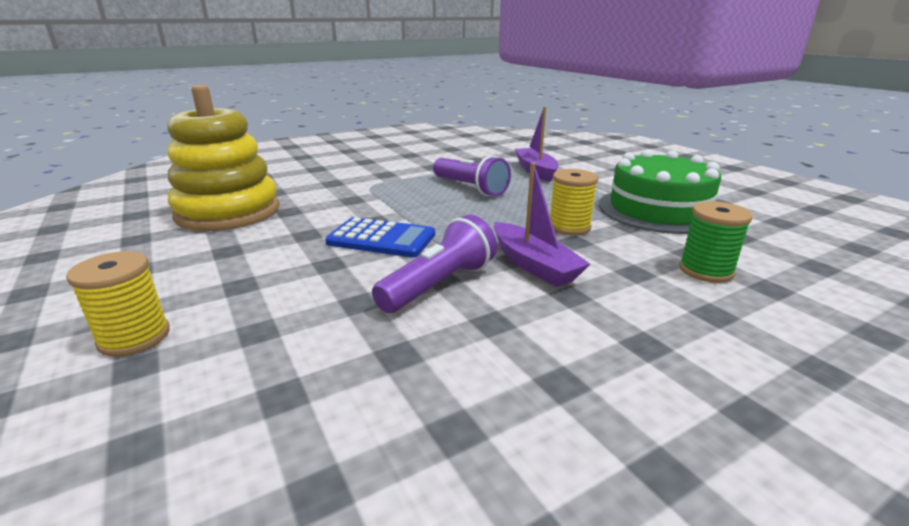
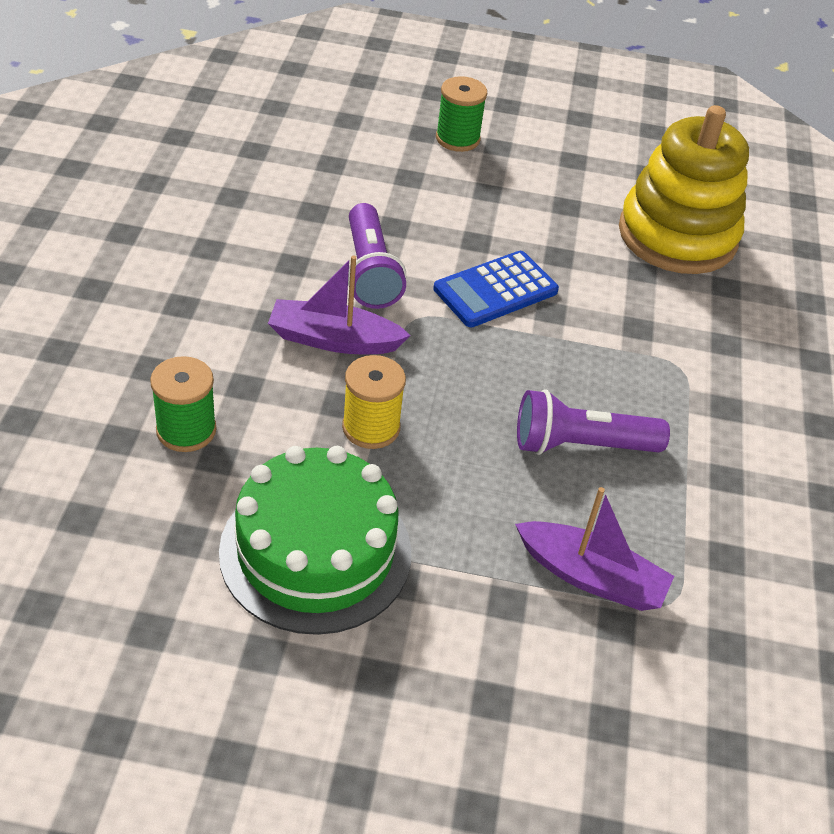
camera: 125 degrees right, 20 degrees up
(134, 337) = (457, 139): yellow spool -> green spool

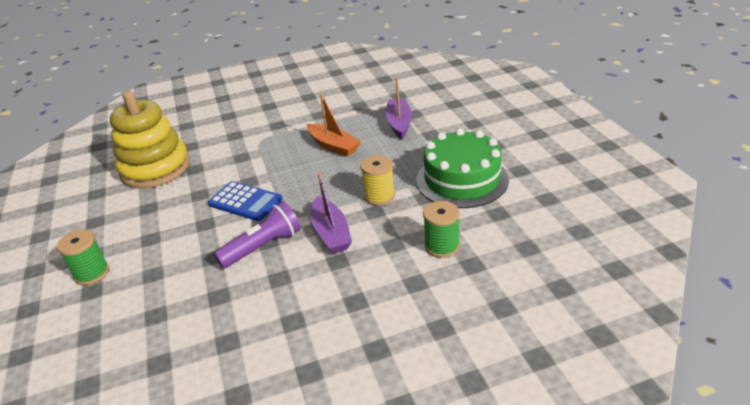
camera: 110 degrees left, 10 degrees down
(581, 445) = (333, 146): purple flashlight -> orange boat

